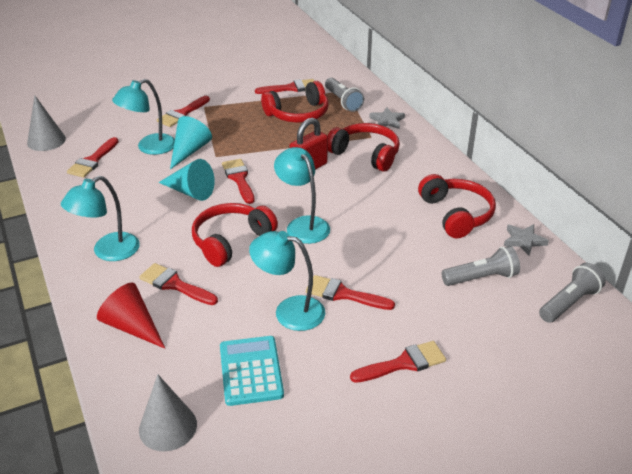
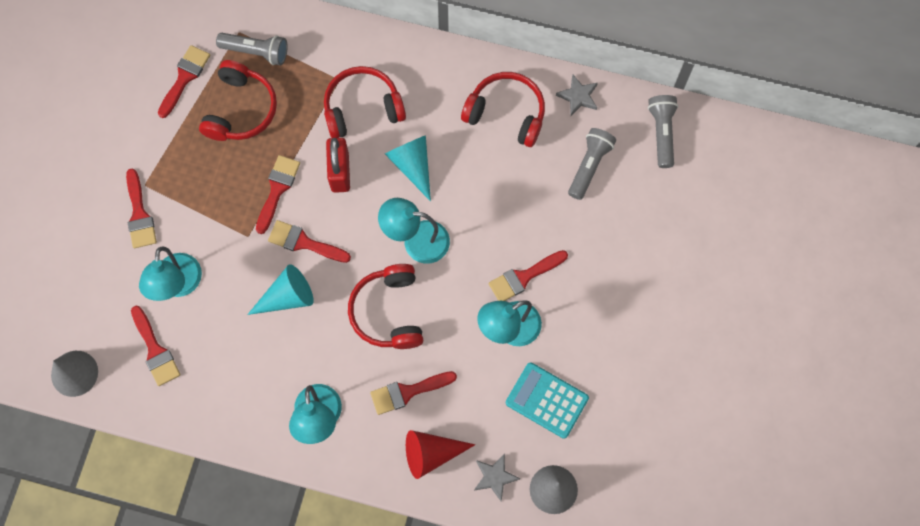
camera: 50 degrees left, 35 degrees up
(189, 151) = (217, 253): turquoise cone -> turquoise cone (412, 165)
(387, 121) = (326, 43): grey star -> grey star (495, 477)
(404, 363) = (623, 294): red brush -> red brush (277, 189)

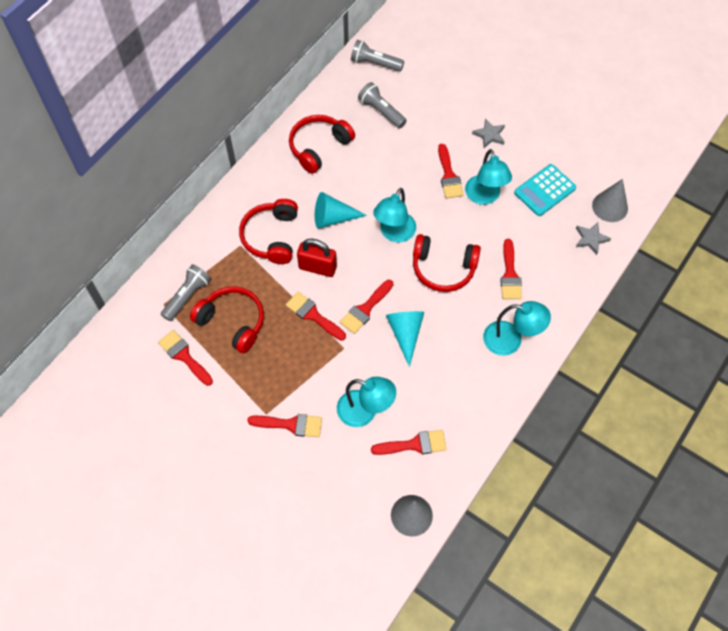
camera: 70 degrees left, 10 degrees down
(431, 453) = (561, 274): red cone -> none
(578, 96) = (325, 101): grey star -> grey star (489, 135)

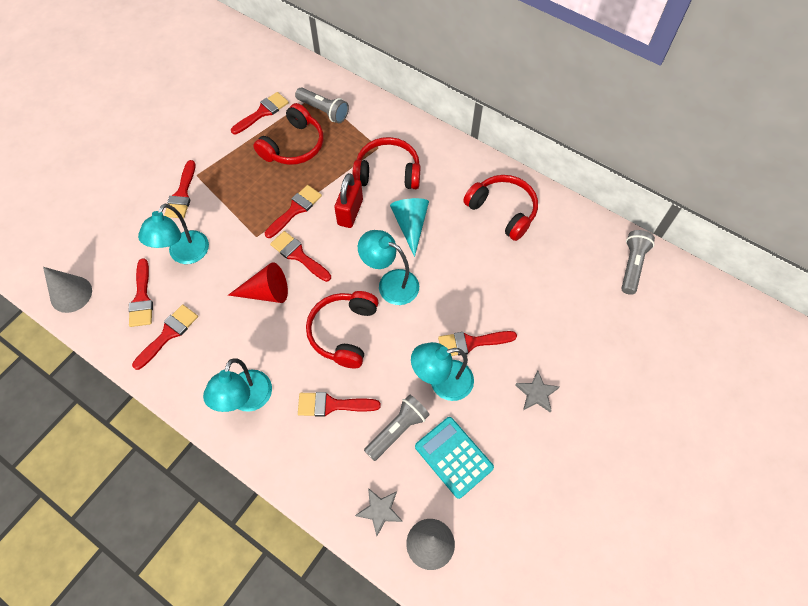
camera: 90 degrees right, 0 degrees up
(381, 111) = (560, 272): grey flashlight -> grey flashlight (397, 430)
(405, 333) = (266, 292): turquoise cone -> red cone
(451, 414) = (168, 334): none -> red brush

